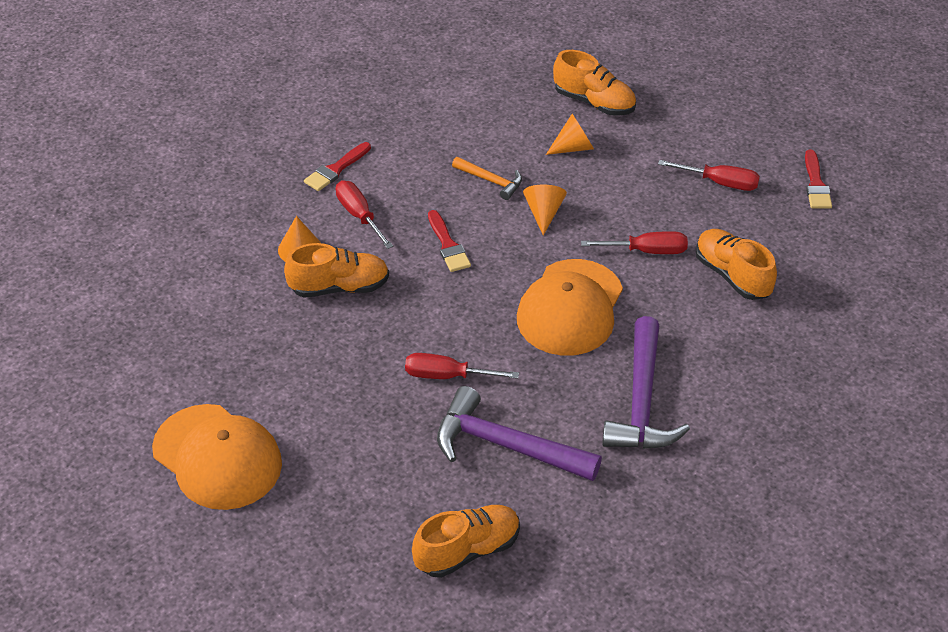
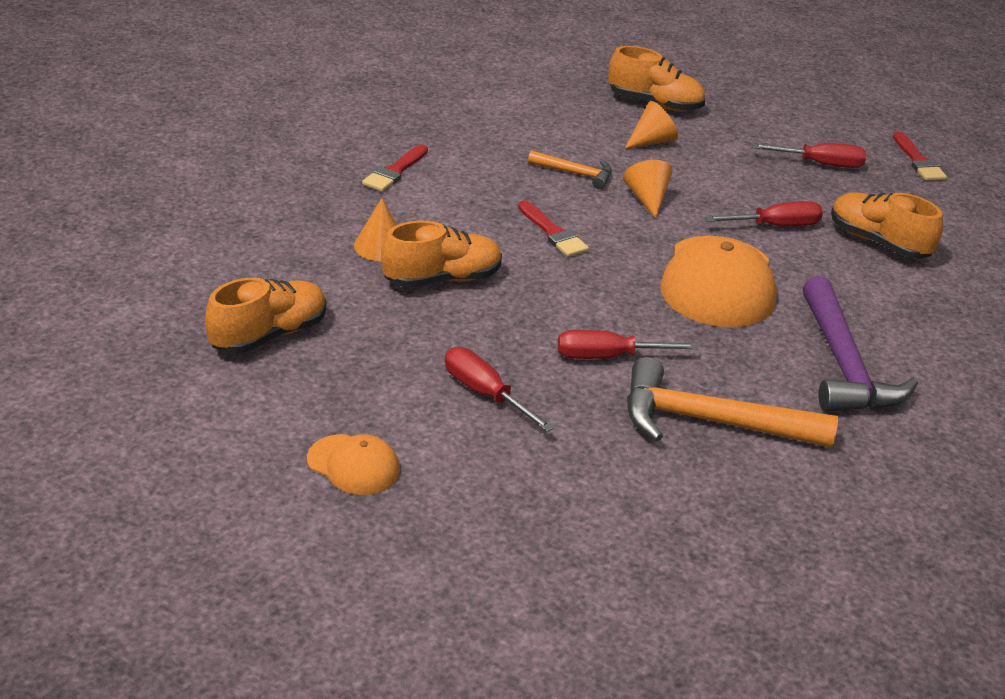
camera: 15 degrees left, 10 degrees down
(217, 457) = (353, 465): orange cap -> orange cap, size x0.52
(359, 216) = (439, 212): red screwdriver -> red screwdriver (485, 394)
(467, 551) = (716, 538): orange shoe -> orange shoe (269, 335)
(506, 446) = (710, 422): purple hammer -> orange hammer

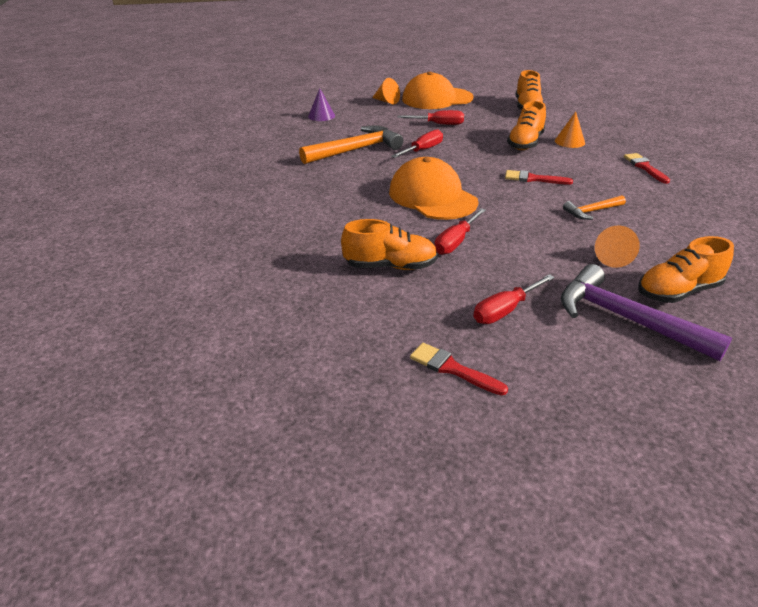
camera: 140 degrees right, 0 degrees up
(353, 465) = (437, 99): orange cap -> orange cap, size x1.93
(647, 199) = (537, 218): orange cone -> orange cone (386, 101)
(656, 564) = (321, 116): none -> purple cone
(844, 365) = (330, 191): purple hammer -> purple hammer (625, 319)

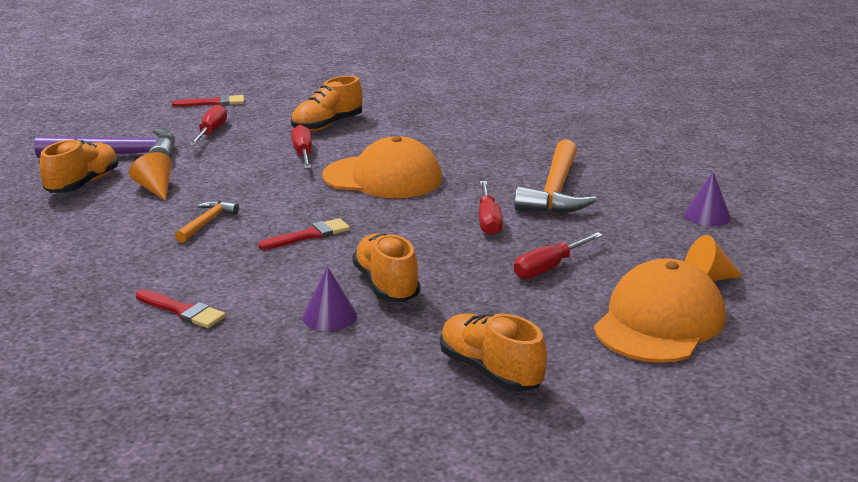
camera: 135 degrees right, 10 degrees down
(569, 141) = (329, 316): orange cone -> purple cone

